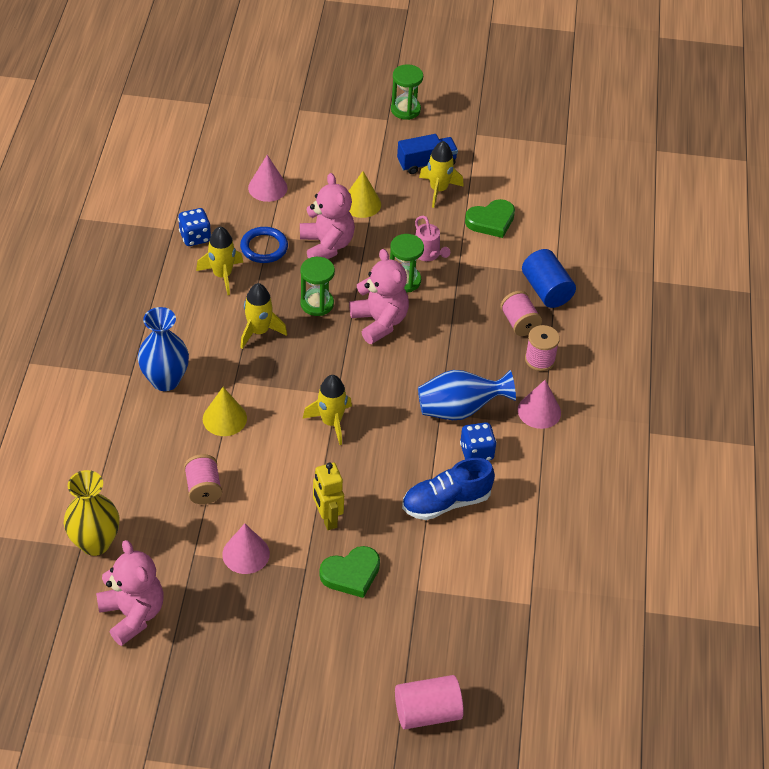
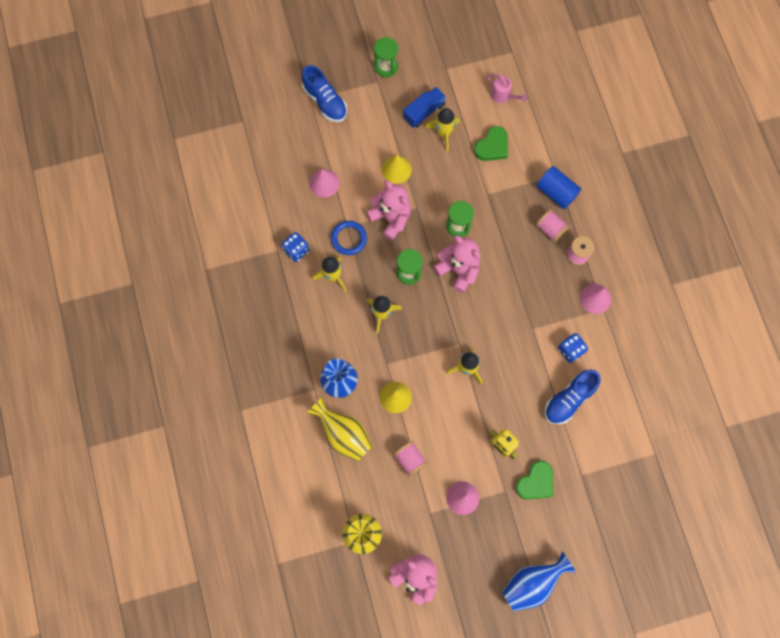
camera: 20 degrees left, 25 degrees up
(137, 431) = (343, 434): none -> yellow vase
(315, 117) = (325, 101): none -> blue shoe
(427, 712) = (629, 562): pink cylinder -> none
(428, 254) = (463, 195): pink watering can -> pink watering can (503, 96)
(459, 410) = (544, 320): blue vase -> blue vase (532, 583)

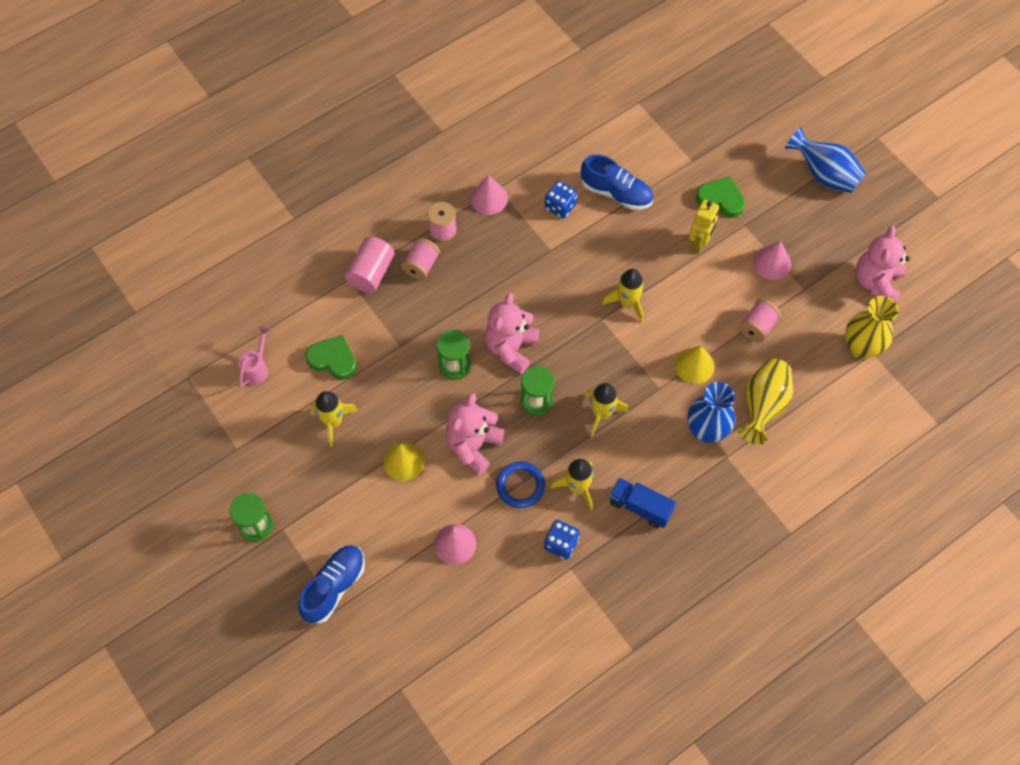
camera: 110 degrees left, 10 degrees down
(424, 112) = (310, 455): blue truck -> blue truck (640, 507)
(556, 192) = (371, 273): blue cylinder -> pink cylinder

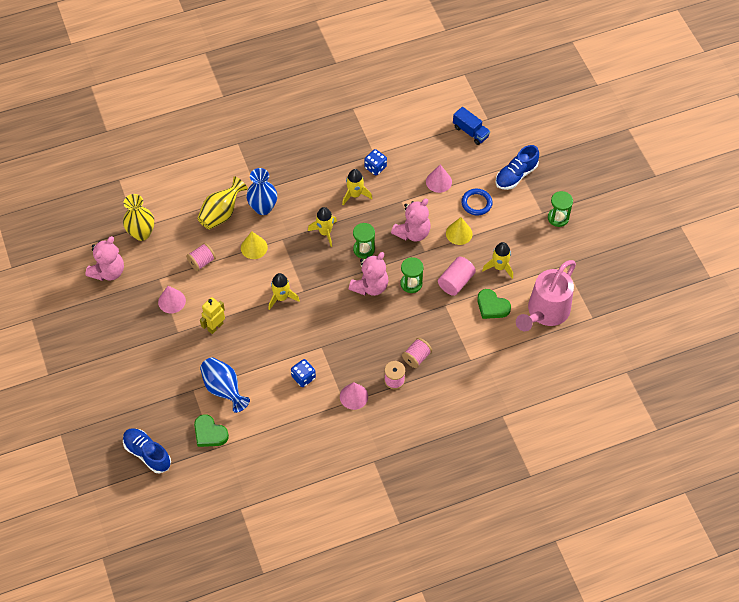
camera: 165 degrees left, 5 degrees down
(257, 368) = (545, 312): pink watering can -> pink watering can, size x2.30
(371, 273) = (453, 360): pink cylinder -> pink cylinder (456, 282)
(520, 486) = (390, 203): blue ring -> blue ring (476, 203)
(616, 193) = (259, 378): blue shoe -> blue shoe (147, 453)
(640, 507) = (321, 176): blue truck -> blue truck (470, 132)
(721, 199) = (185, 355): green heart -> green heart (209, 433)
(824, 175) = (102, 355): blue vase -> blue vase (224, 389)

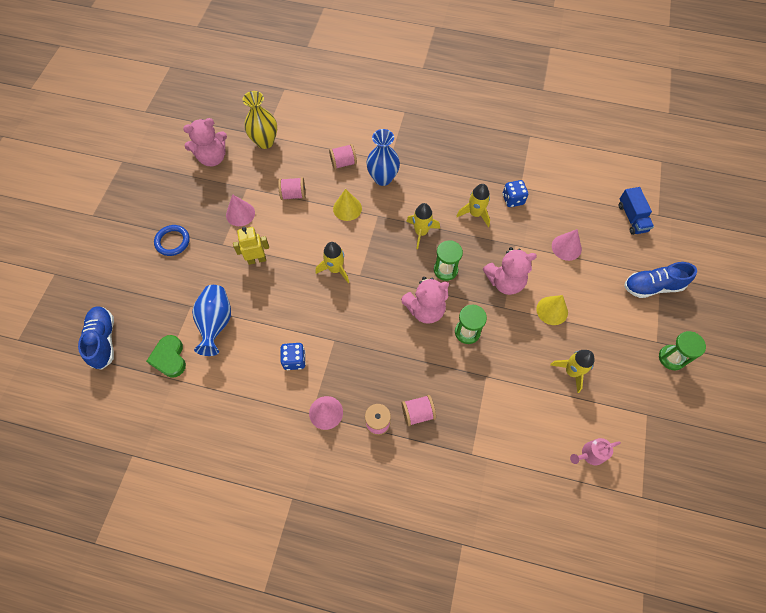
camera: 35 degrees right, 5 degrees up
(221, 213) = (343, 163): yellow vase -> pink spool
(456, 282) = (514, 359): pink cylinder -> none
(476, 203) = (591, 291): blue ring -> blue ring (172, 241)
(492, 306) = (535, 409): green heart -> none
(545, 312) = (589, 454): pink watering can -> pink watering can, size x0.43

